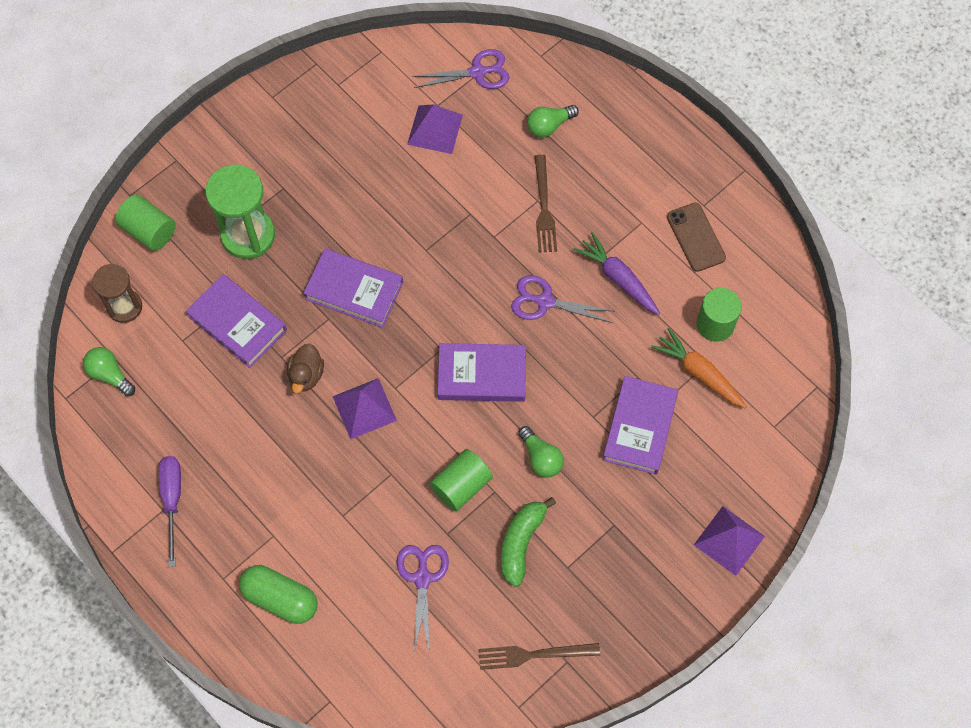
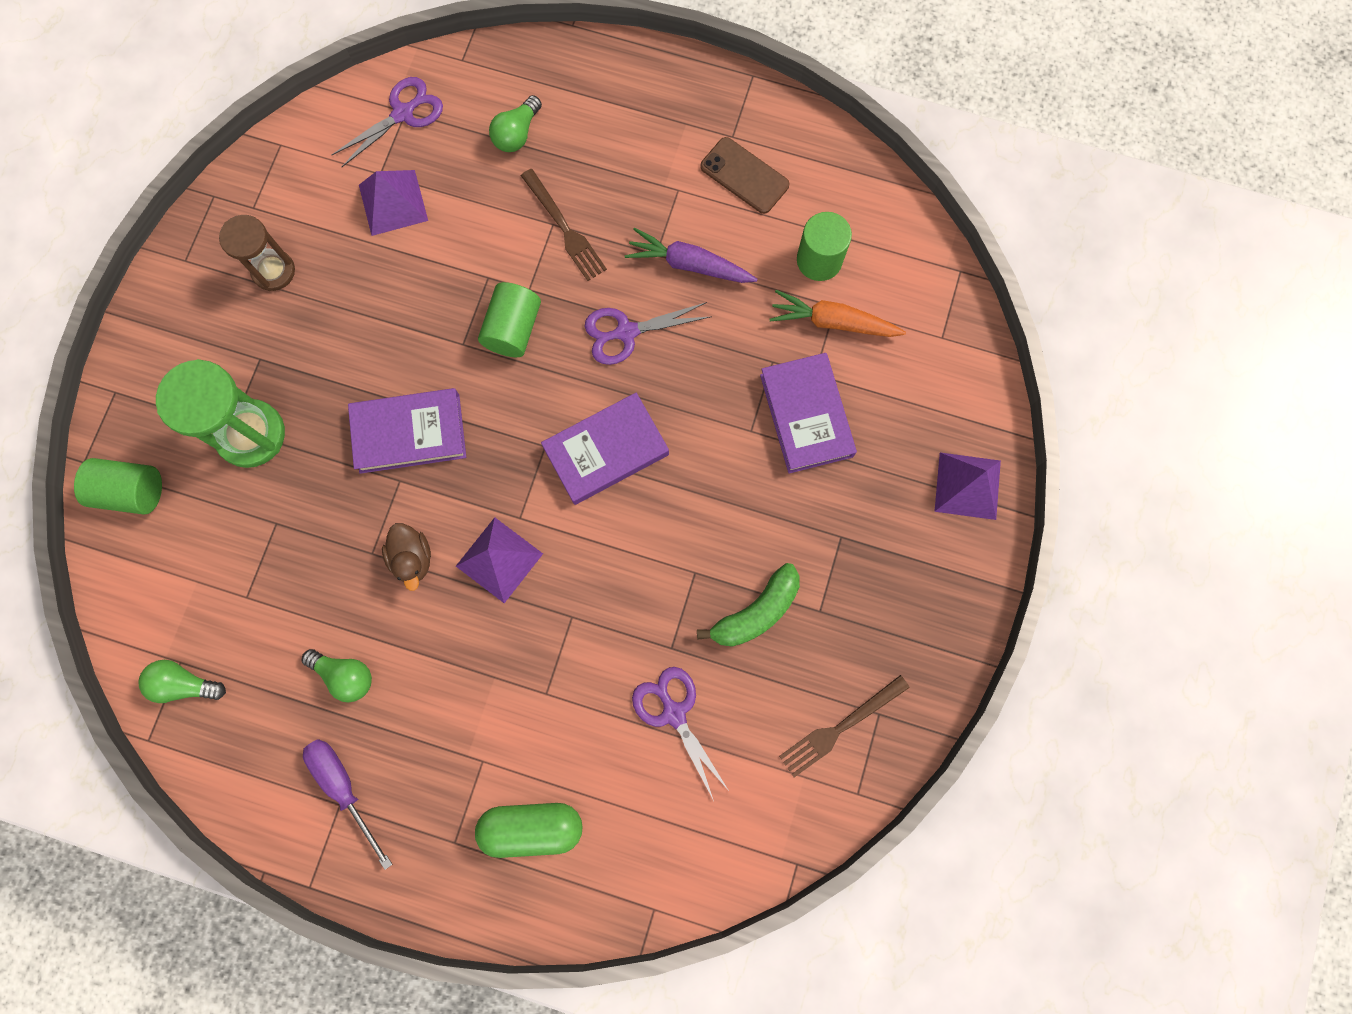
camera: 30 degrees left, 10 degrees up
(124, 307) = (155, 595): brown hourglass -> brown hourglass (274, 271)
(237, 323) = (299, 543): purple book -> none
(461, 486) = (655, 586): green cylinder -> green cylinder (513, 329)
(521, 542) = (756, 612): green banana -> green banana turned 120 degrees counterclockwise
(541, 458) = (722, 507): green light bulb -> green light bulb (345, 675)

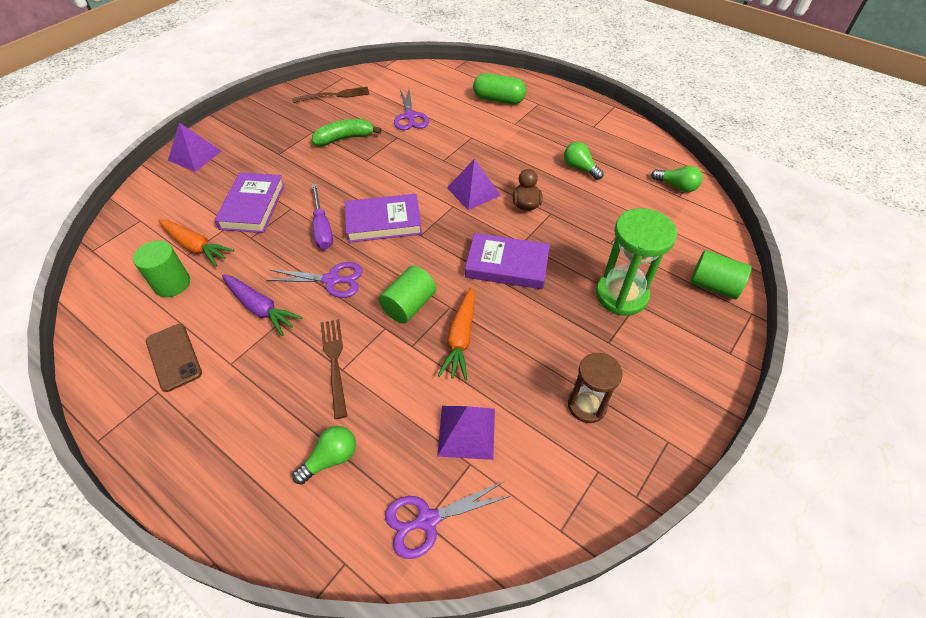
camera: 160 degrees left, 25 degrees down
(344, 787) = (590, 131): purple screwdriver -> purple screwdriver (322, 228)
(434, 304) = (460, 339): none -> orange carrot

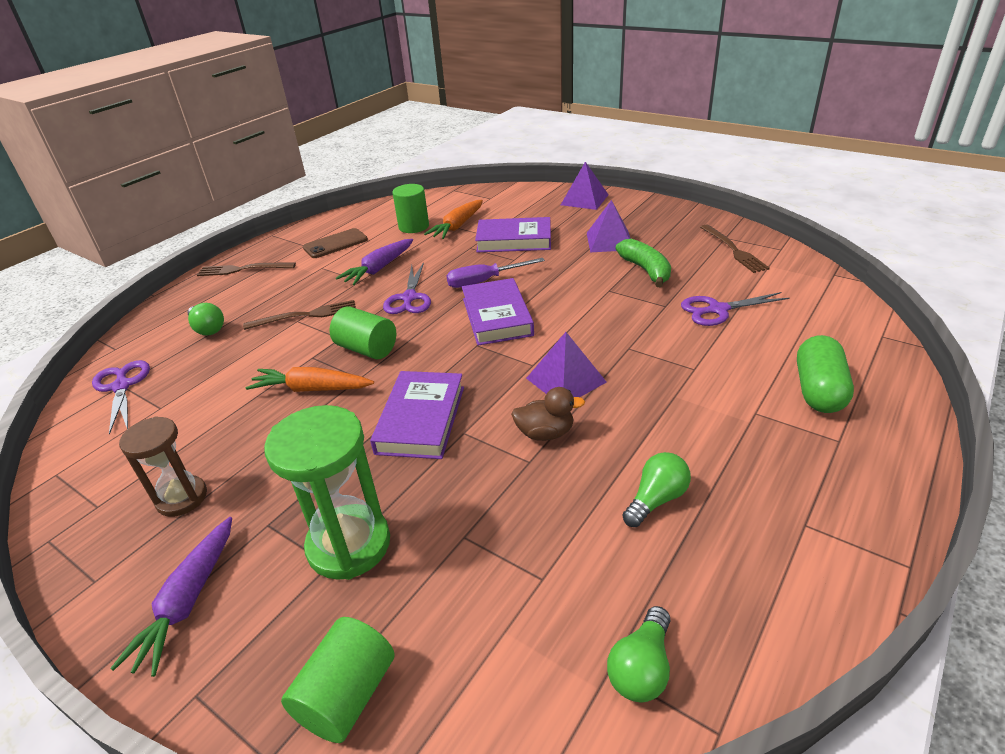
camera: 90 degrees right, 15 degrees down
(191, 454) = (243, 269): none -> brown fork
(466, 431) = (195, 402): purple pyramid -> purple pyramid (609, 241)
(674, 374) = (188, 602): none -> purple carrot

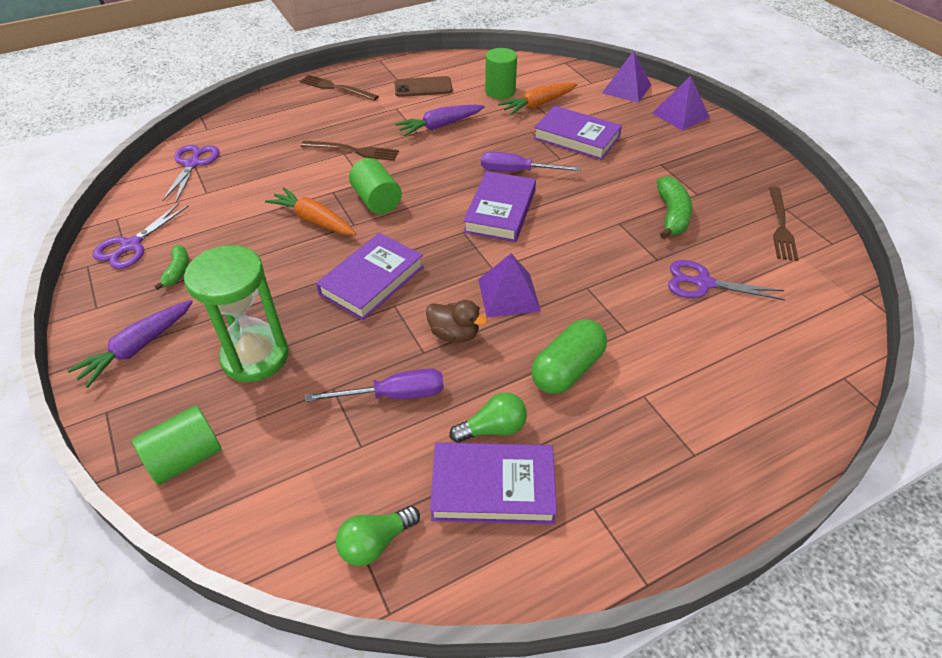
camera: 25 degrees right, 10 degrees up
(182, 498) = (177, 271): brown hourglass -> green banana
(208, 329) = (277, 136): green light bulb -> none
(409, 298) = (443, 165): purple scissors -> purple scissors (131, 245)
(534, 513) = (394, 395): none -> purple screwdriver
(609, 241) = (665, 171): purple pyramid -> purple pyramid (626, 89)
(704, 552) = (493, 487): none -> purple book
(818, 390) = (722, 401): green capsule -> green capsule (567, 369)

